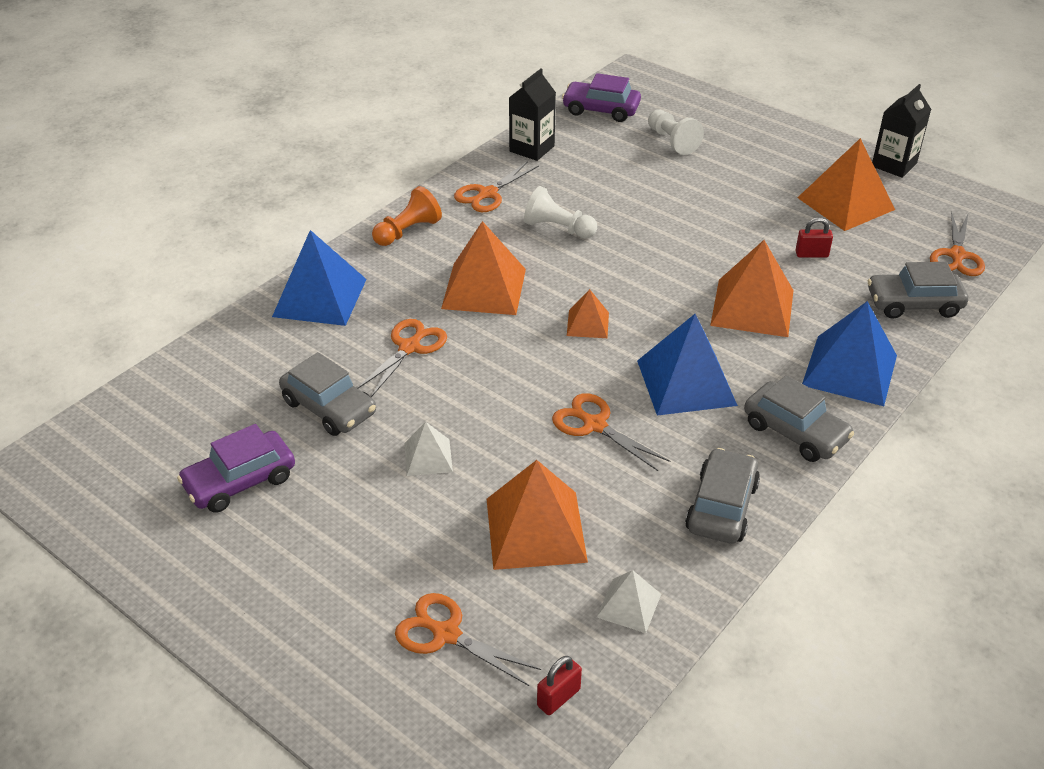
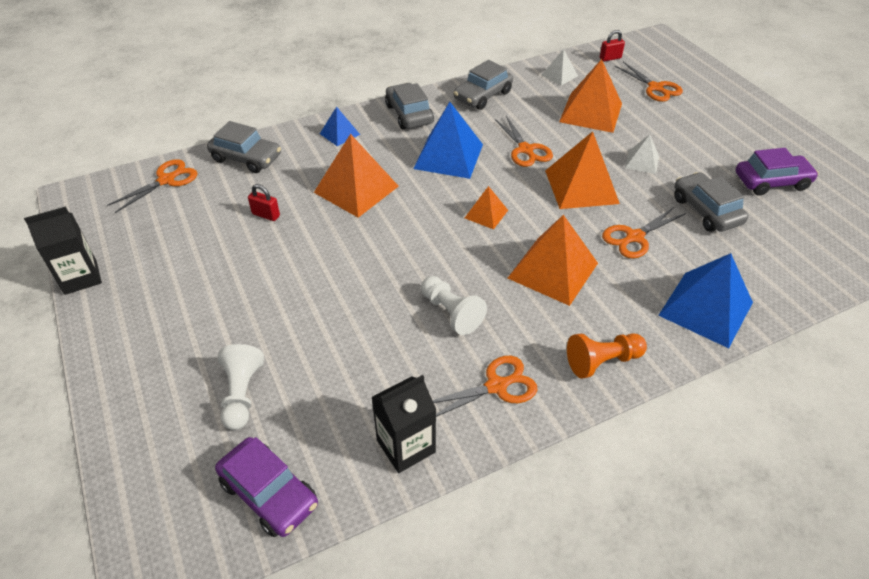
camera: 155 degrees left, 5 degrees up
(845, 203) = (179, 251): orange pyramid -> orange pyramid (581, 187)
(850, 370) = (339, 134): blue pyramid -> blue pyramid, size x0.52

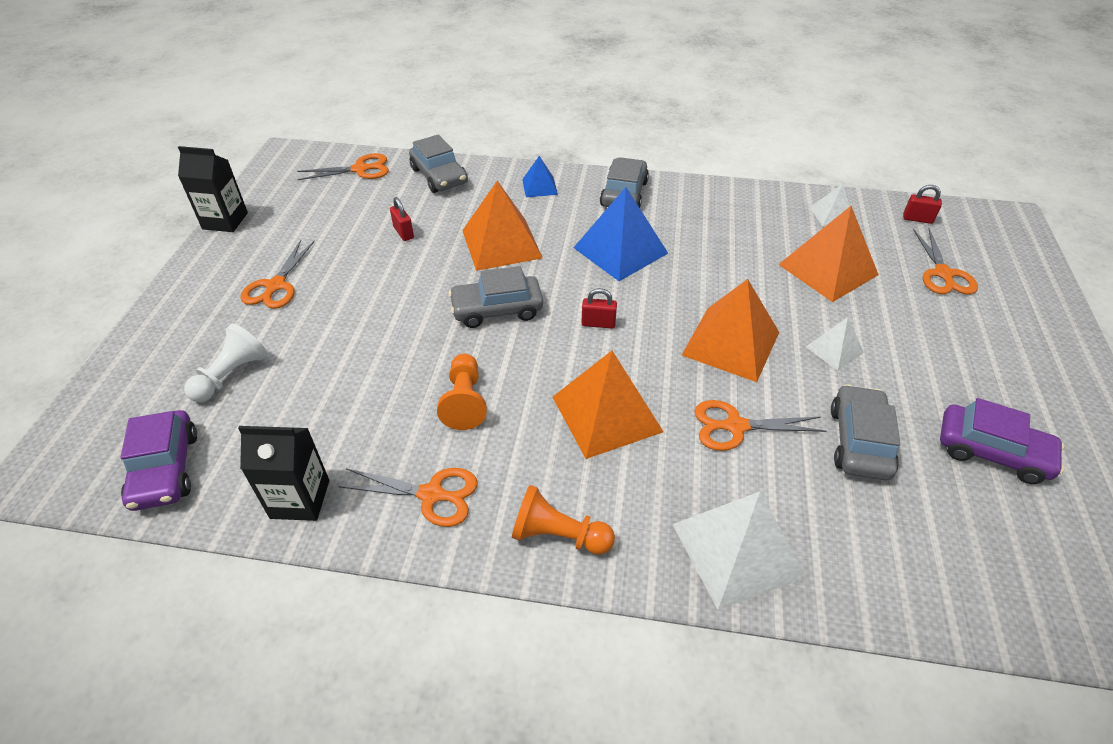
camera: 35 degrees right, 0 degrees up
(451, 313) = (464, 401): white pawn -> orange pawn
(483, 95) = (720, 204): grey car -> grey car (497, 309)
(486, 214) = (598, 323): orange pyramid -> red padlock
(525, 150) = (708, 277): orange scissors -> orange scissors (276, 286)
(705, 308) = (737, 549): blue pyramid -> white pyramid

